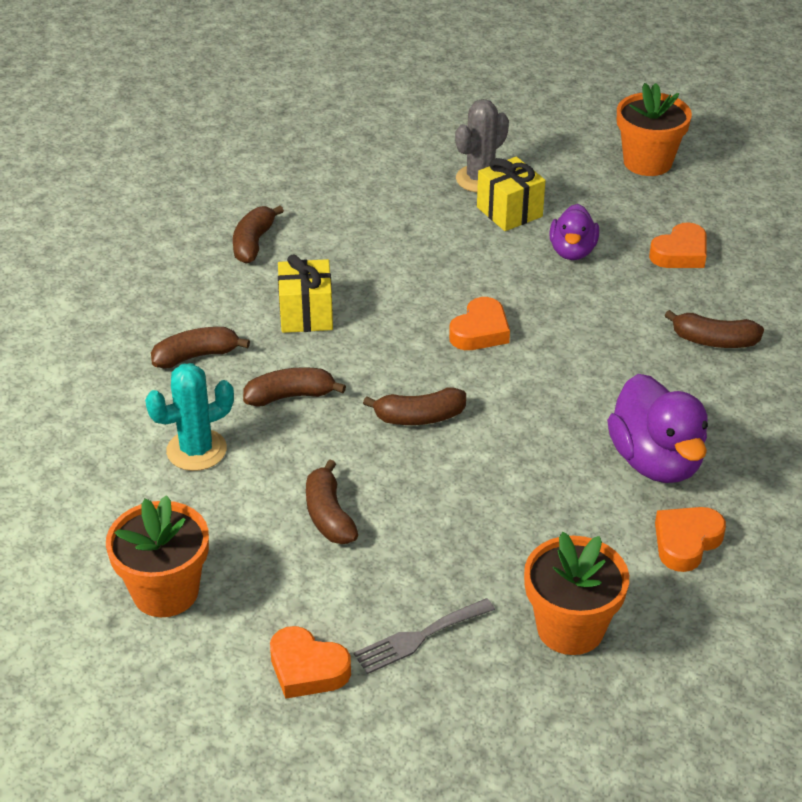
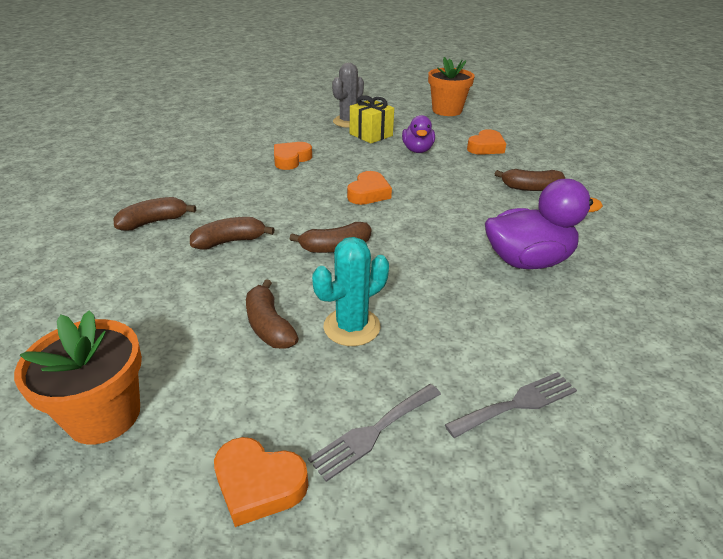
camera: 10 degrees left, 5 degrees down
(196, 450) = (149, 285): turquoise cactus -> turquoise cactus (352, 327)
(253, 243) = (200, 158): brown banana -> none
(306, 314) = (240, 192): yellow gift -> none
(570, 628) = (517, 404): orange flower pot -> grey fork
(656, 461) = (527, 261): purple duck -> purple duck turned 75 degrees counterclockwise
(686, 542) = (581, 316): orange heart -> orange heart (291, 159)

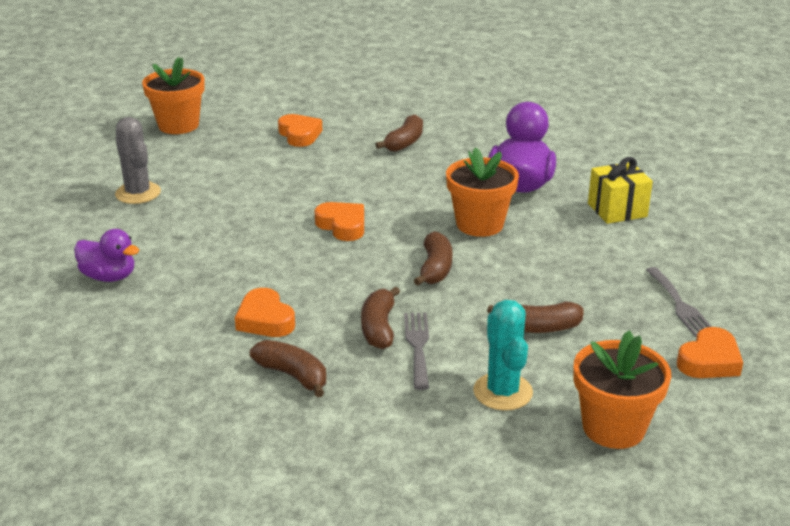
camera: 65 degrees left, 5 degrees down
(154, 222) = (293, 375): brown banana -> brown banana turned 135 degrees clockwise
(291, 159) = (211, 255): orange heart -> orange heart (265, 320)
(352, 327) = (562, 287): turquoise cactus -> turquoise cactus (503, 392)
(371, 135) = (195, 188): yellow gift -> yellow gift (617, 210)
(417, 150) = (267, 172): purple duck -> purple duck (109, 277)
(429, 253) = (479, 224): none -> orange flower pot
(517, 404) = (676, 244): grey fork -> grey fork (417, 346)

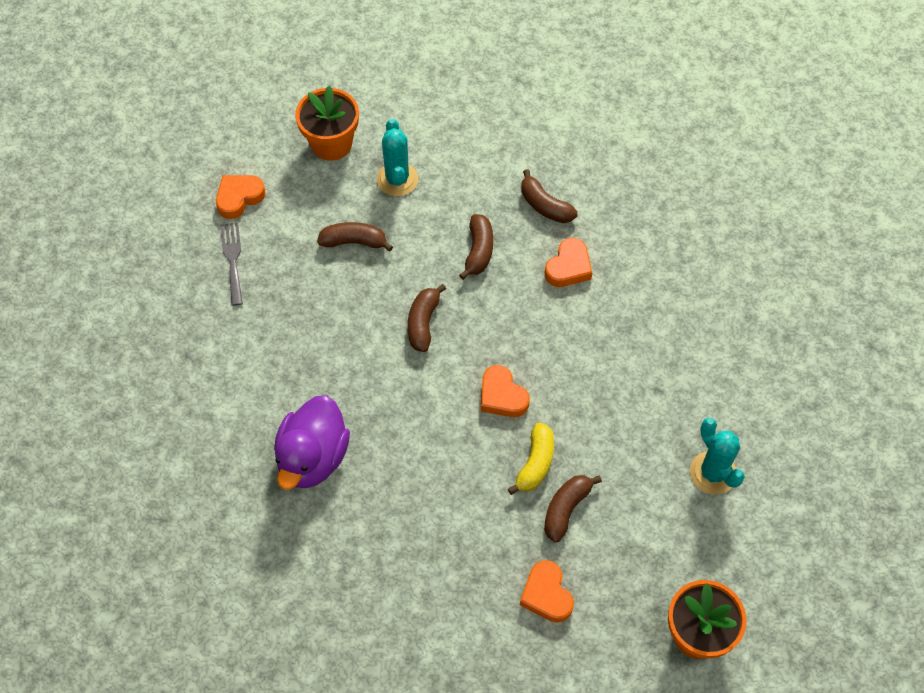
camera: 175 degrees left, 30 degrees up
(109, 277) = (707, 333): purple duck -> none
(138, 193) = (712, 473): grey cactus -> turquoise cactus
(265, 320) = (568, 267): orange heart -> orange heart turned 60 degrees clockwise
(308, 191) = (535, 463): none -> yellow banana
(405, 142) = (423, 564): brown banana -> brown banana (566, 509)
(417, 346) = (451, 229): grey fork -> none
(479, 224) = (370, 388): orange flower pot -> none
(617, 210) = (230, 402): yellow gift -> none

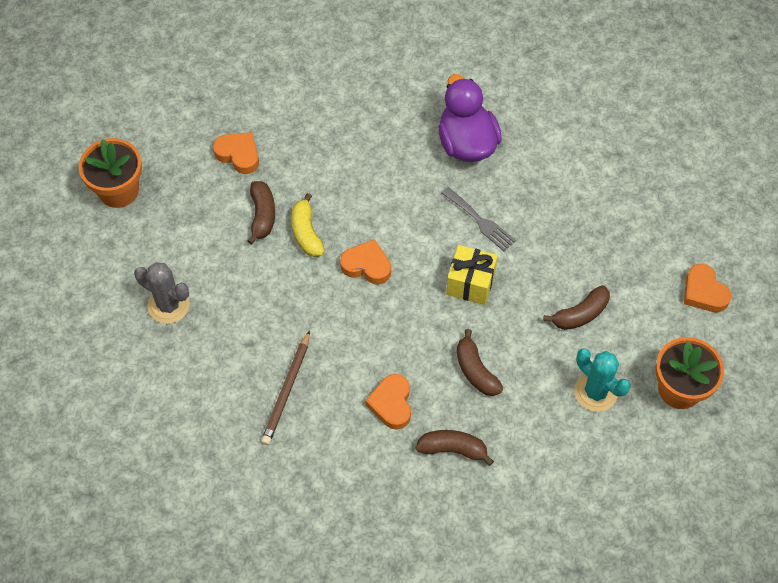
camera: 145 degrees right, 0 degrees up
(232, 260) = (657, 240): grey fork -> grey fork (480, 221)
(239, 198) = (704, 292): orange heart -> orange heart turned 135 degrees clockwise
(423, 323) = (470, 283): brown banana -> yellow gift
(650, 330) = (287, 390): none -> brown pencil
(712, 473) = (168, 305): turquoise cactus -> grey cactus

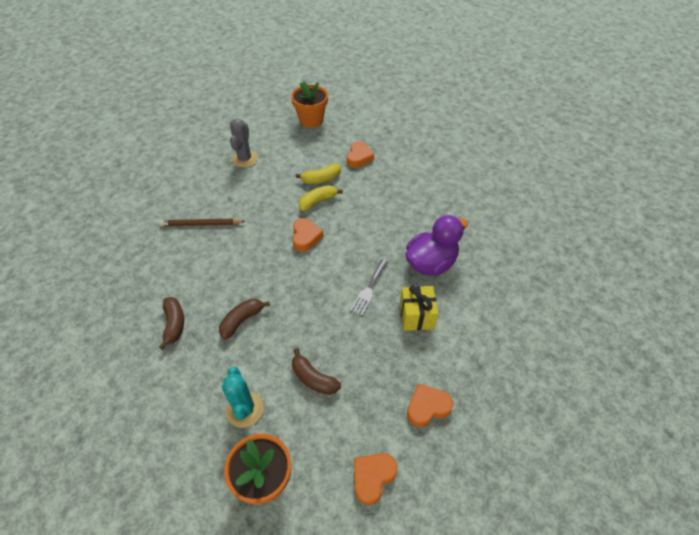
camera: 70 degrees right, 10 degrees down
(262, 215) = (321, 179): brown banana -> yellow banana
(391, 404) = (203, 279): orange heart -> orange heart (427, 407)
(470, 283) = (314, 298): yellow gift -> yellow gift (416, 316)
(595, 392) = (244, 409): turquoise cactus -> turquoise cactus turned 45 degrees counterclockwise

